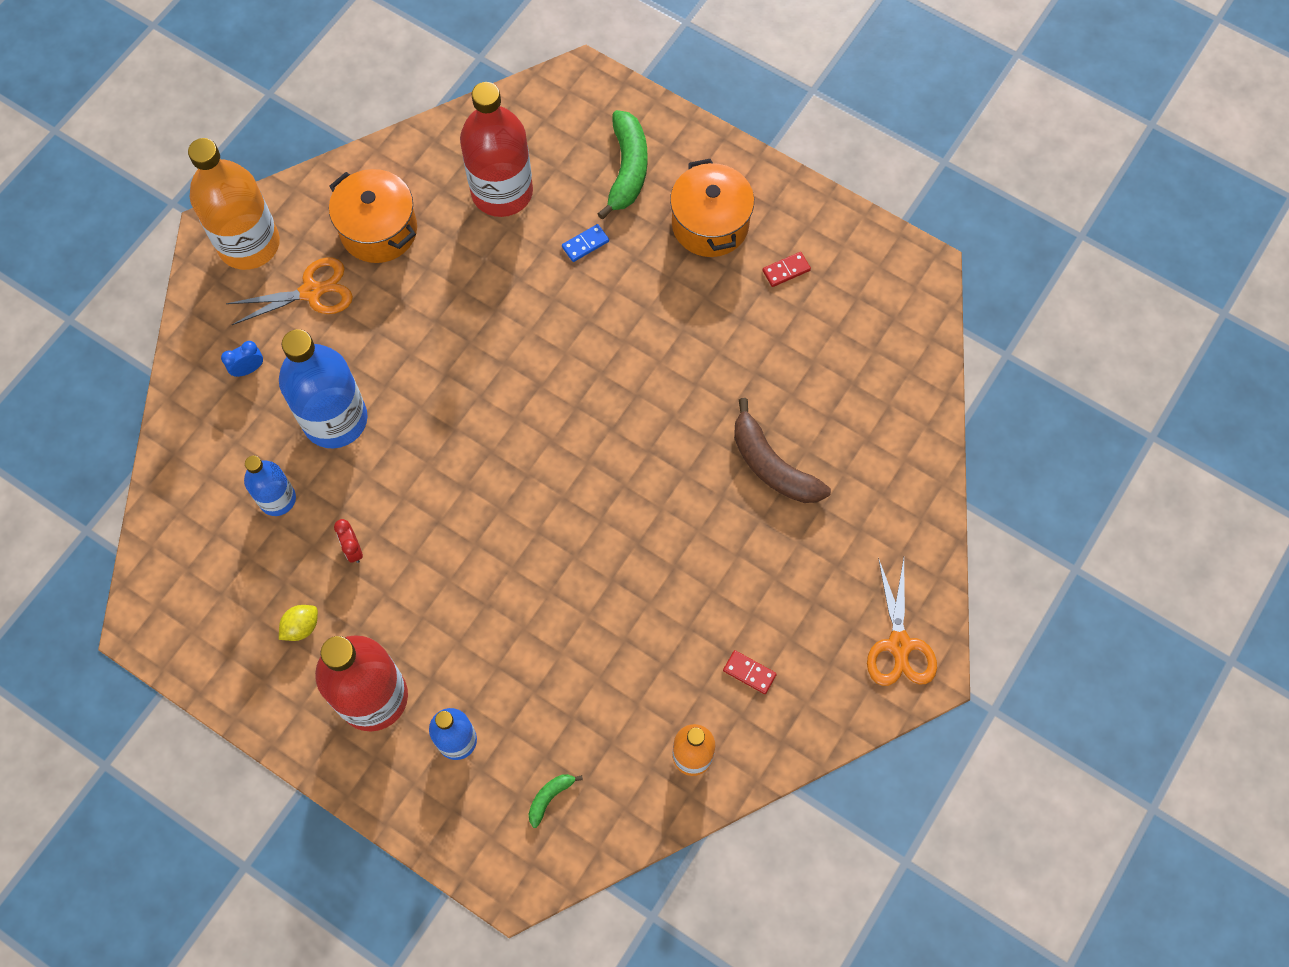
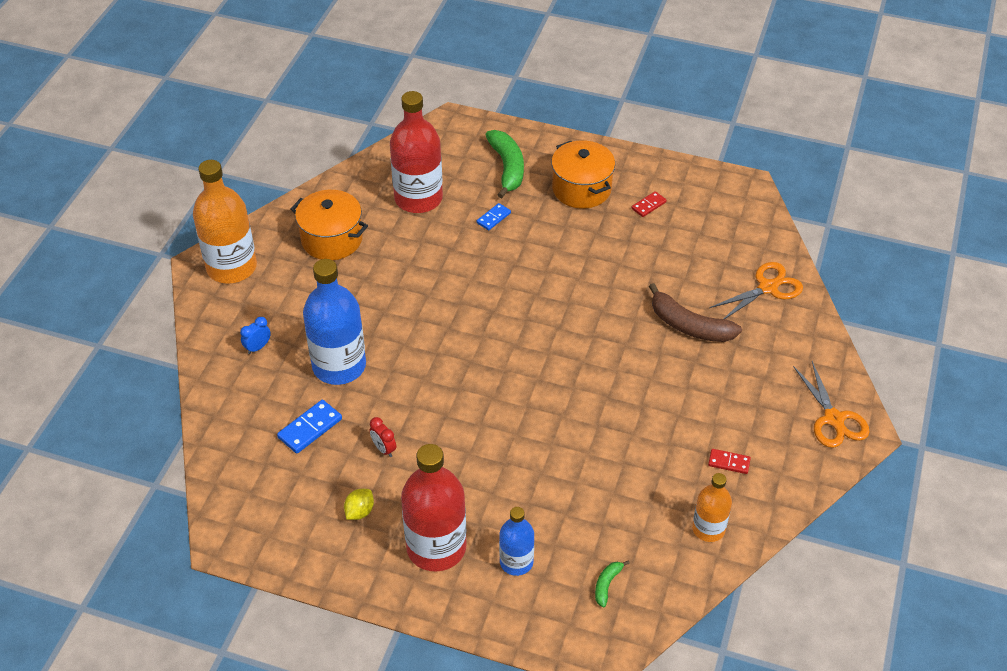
camera: 15 degrees left, 20 degrees down
(277, 499) = (310, 428): blue bottle -> blue domino
(312, 292) = (292, 288): orange scissors -> orange scissors (768, 287)

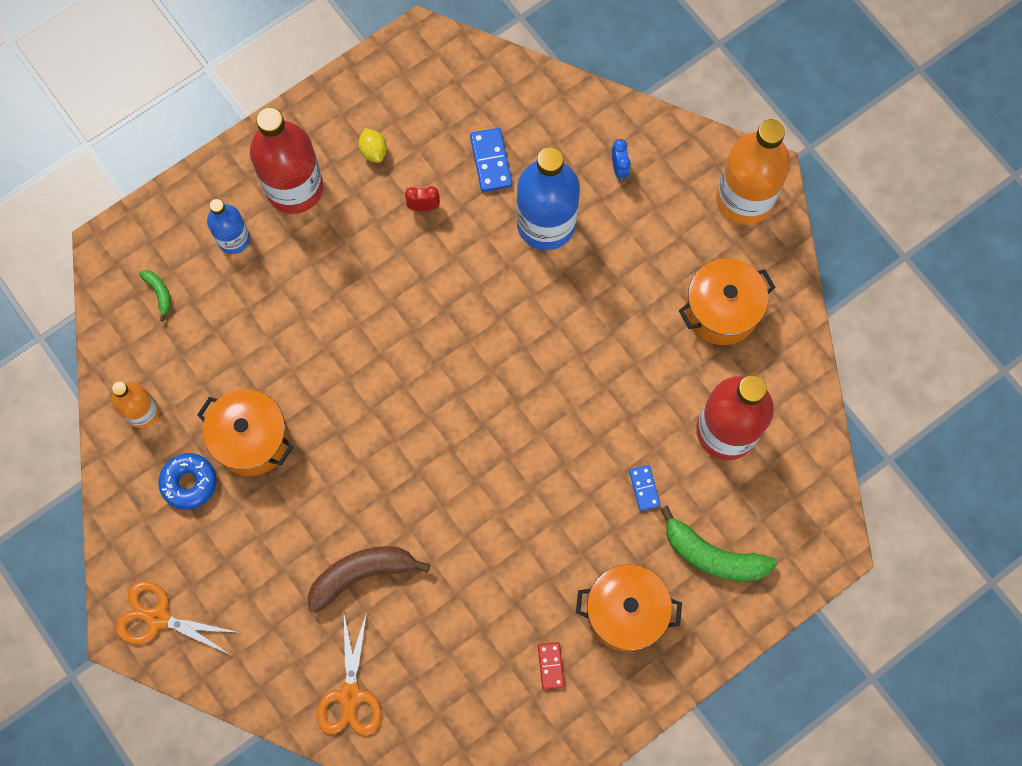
camera: 125 degrees right, 25 degrees up
(661, 444) = (252, 439): none -> orange pot
(729, 462) = (189, 483): red domino -> blue donut

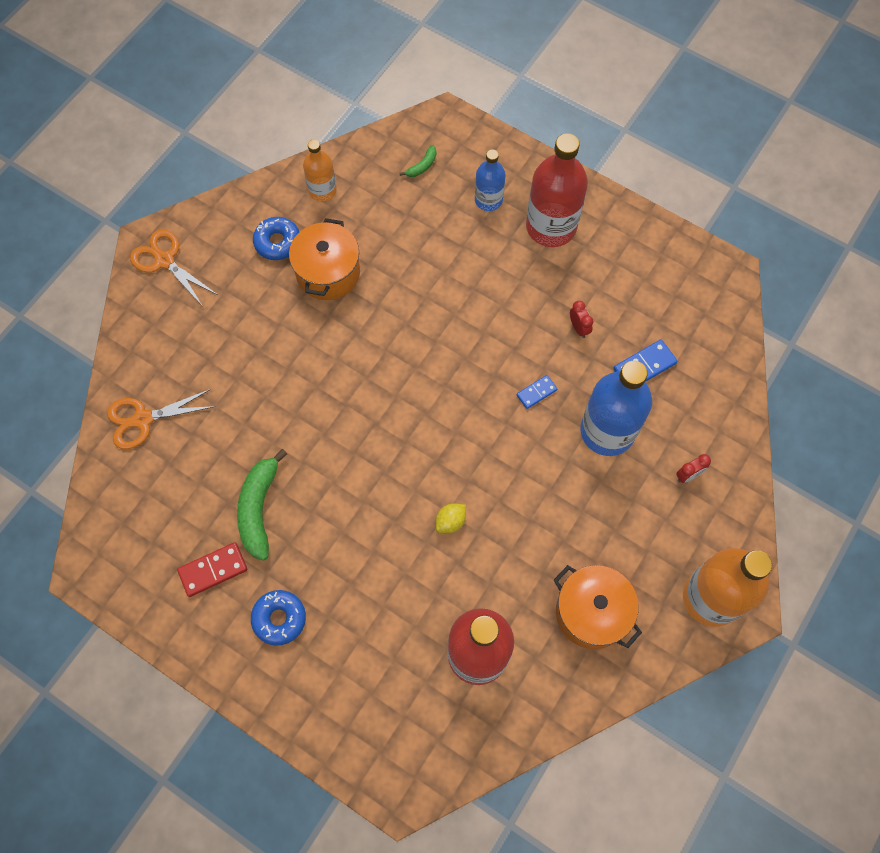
camera: 70 degrees right, 5 degrees down
(158, 618) = (164, 260): orange scissors -> orange scissors turned 45 degrees counterclockwise
(362, 574) = (245, 393): brown banana -> none
(373, 151) = (610, 273): yellow lemon -> yellow lemon (450, 521)
(551, 666) = (213, 570): red domino -> red domino, size x1.56
(619, 168) = (688, 475): blue clock -> red clock
(625, 612) = (279, 619): orange pot -> blue donut
(644, 488) = (397, 597): blue domino -> blue domino (536, 392)
(713, 555) = (356, 680): green banana -> green banana (259, 508)

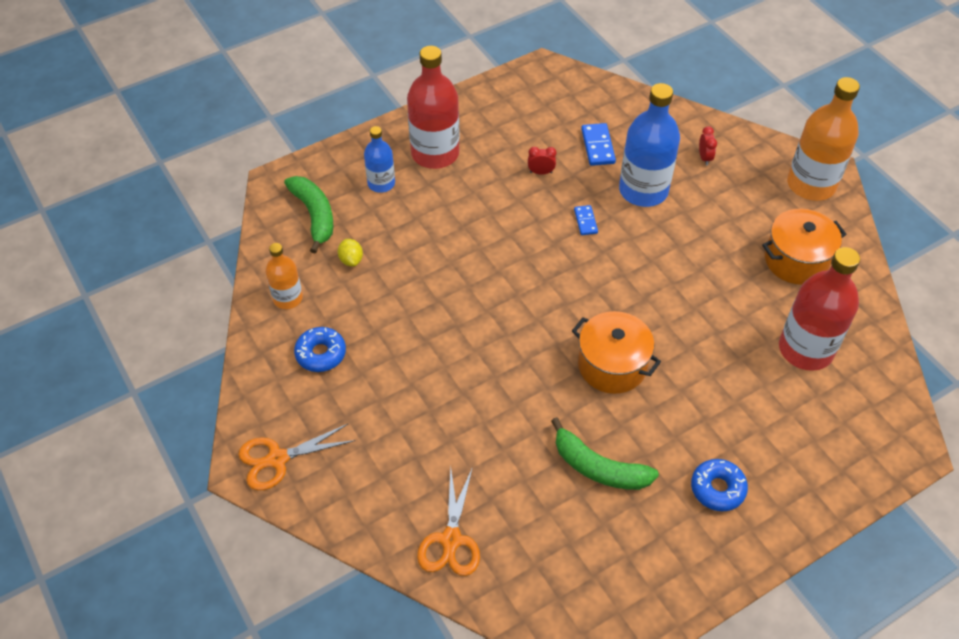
camera: 65 degrees left, 15 degrees down
(213, 570) = (646, 529): red domino -> none
(328, 273) = (380, 325): orange pot -> orange pot (612, 365)
(422, 166) = (314, 215): green banana -> green banana, size x2.08
(450, 521) = (677, 324): yellow lemon -> yellow lemon (351, 260)

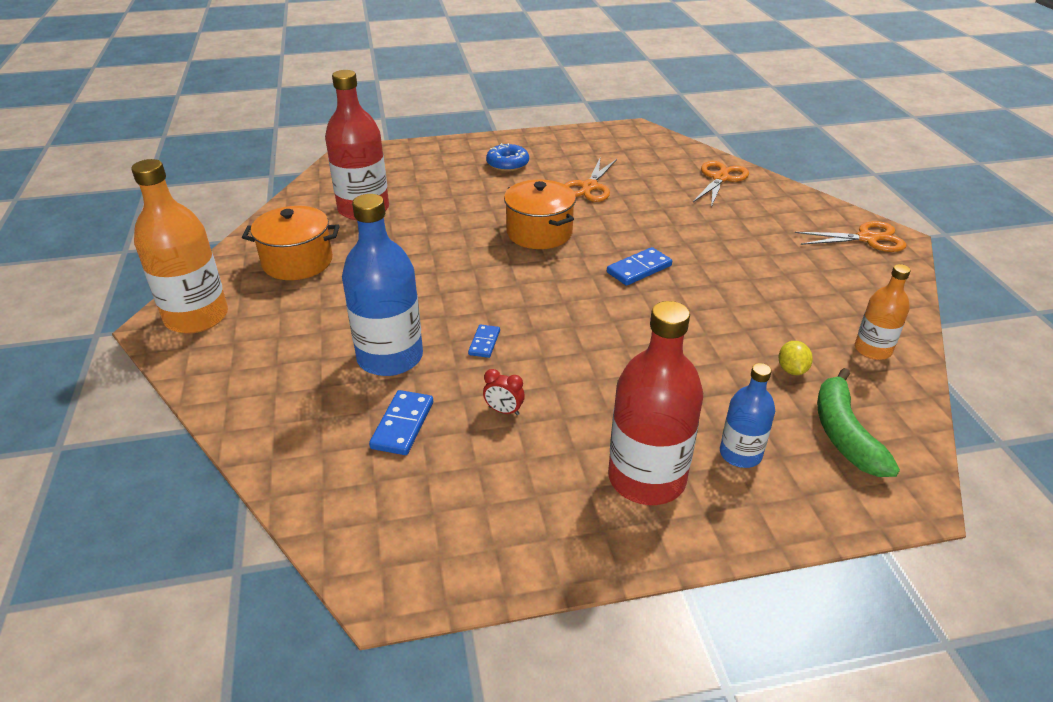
camera: 160 degrees left, 15 degrees down
(321, 354) = (829, 296): blue donut -> none
(497, 340) = (639, 269): none -> blue domino
(598, 467) = (589, 187): green banana -> orange scissors
(704, 158) = (280, 374): red clock -> none

